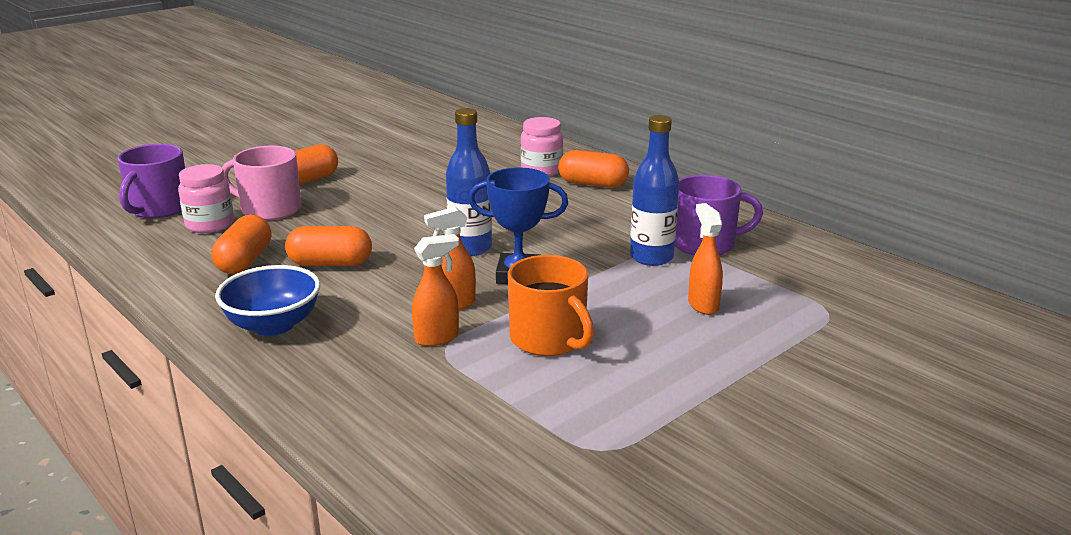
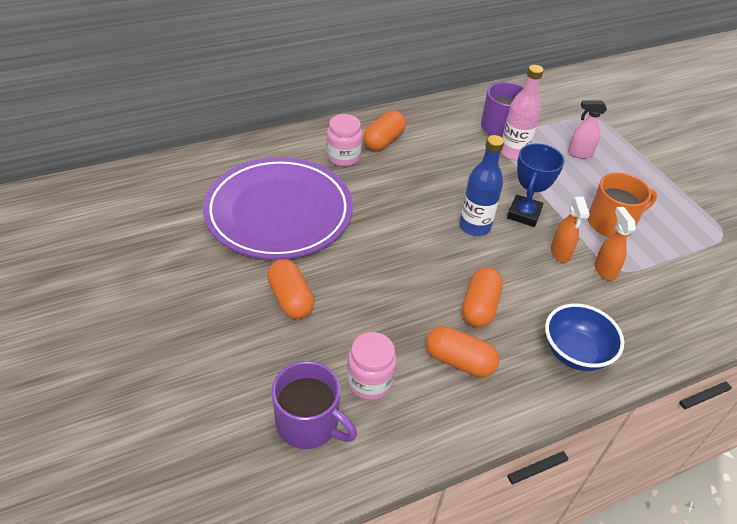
camera: 75 degrees left, 20 degrees up
(269, 209) = (350, 333): pink mug -> none
(425, 159) = (279, 212): none -> purple plate
(651, 257) = (513, 152): blue bottle -> pink bottle
(703, 305) = (579, 154): orange spray bottle -> pink spray bottle

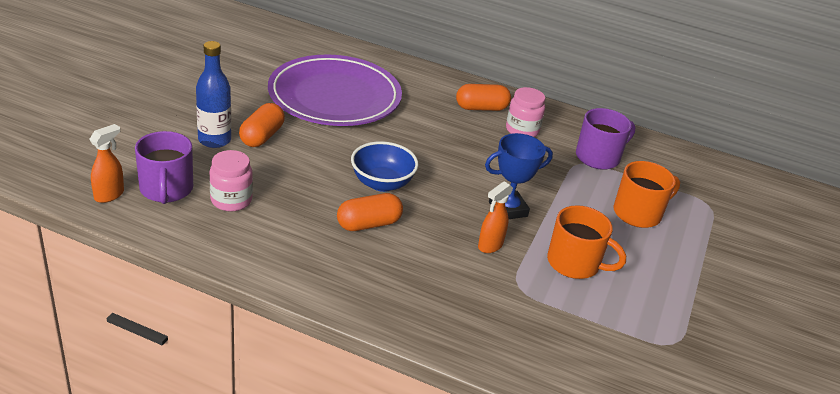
camera: 45 degrees right, 10 degrees down
(343, 157) = (433, 98): pink jar -> pink jar (522, 130)
(459, 361) = (301, 234): orange capsule -> none
(474, 226) = (453, 189): blue bottle -> blue bottle (214, 140)
(513, 152) = (576, 176): pink bottle -> none
(575, 352) = (386, 293): blue bowl -> blue bowl (382, 183)
(579, 154) = (638, 213): pink spray bottle -> orange mug
(604, 270) = (506, 278): orange spray bottle -> orange spray bottle (109, 195)

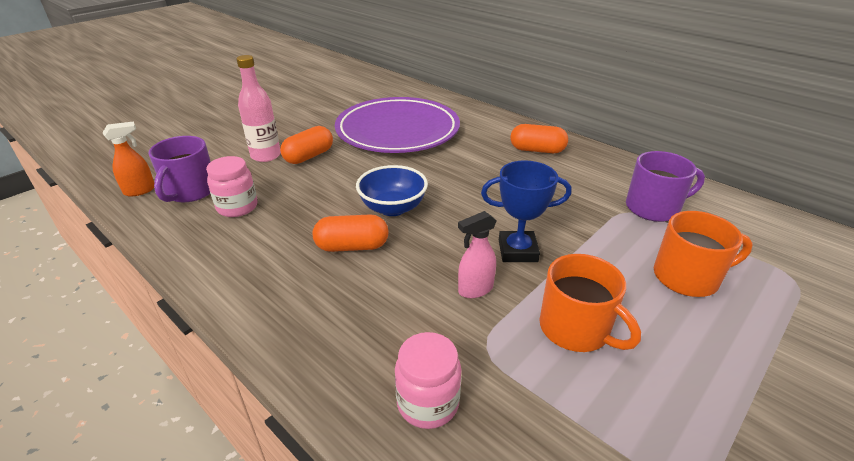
camera: 25 degrees right, 0 degrees up
(214, 140) = (266, 156): blue bottle -> pink bottle
(490, 246) = (475, 289): orange spray bottle -> pink spray bottle
(522, 130) = (572, 173): pink jar -> pink jar (428, 403)

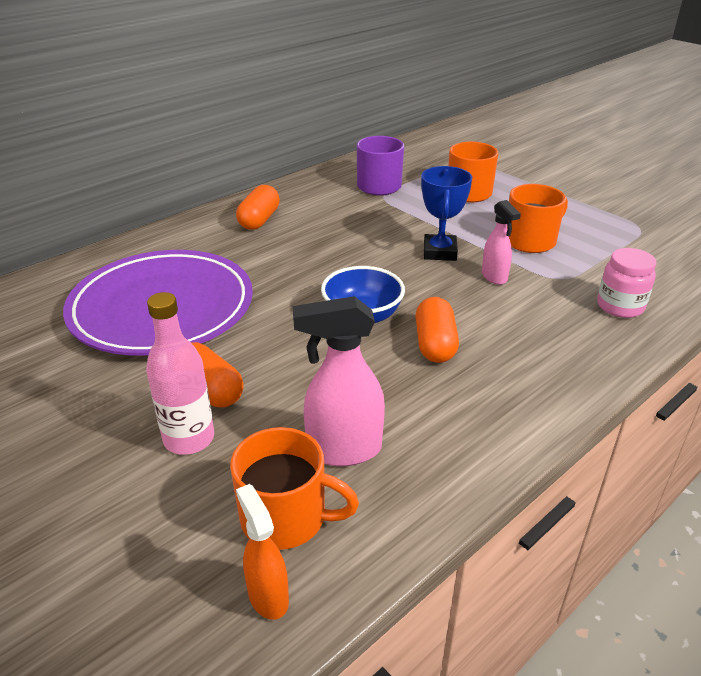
camera: 85 degrees left, 0 degrees up
(190, 191) = (285, 517): purple mug -> orange mug
(237, 207) = (343, 450): pink jar -> pink spray bottle

